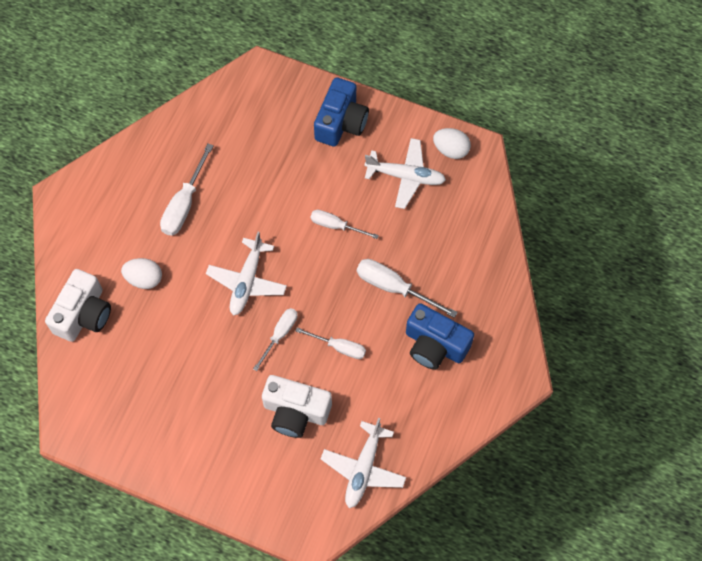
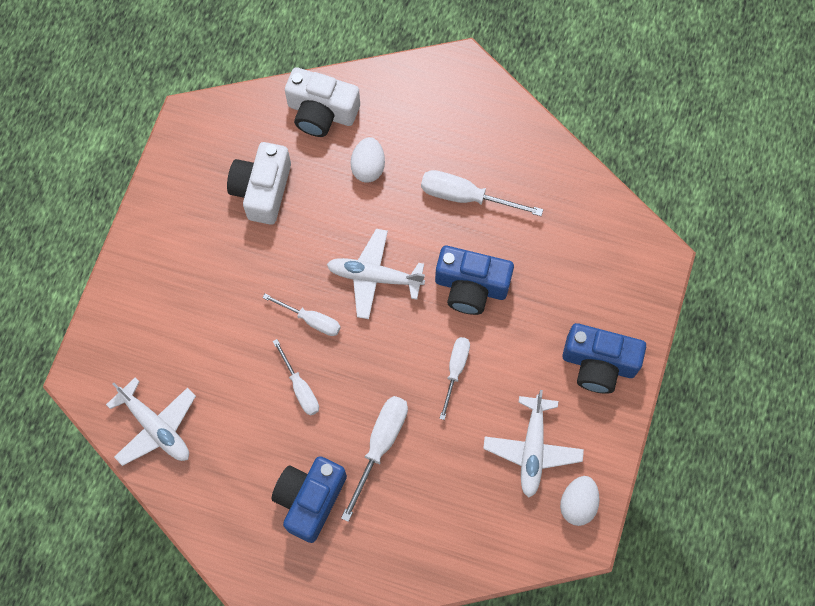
camera: 85 degrees right, 5 degrees up
(265, 207) = (471, 286): none -> blue camera
(295, 411) = (220, 347): white camera -> white camera (262, 190)
(339, 347) = (300, 387): white screwdriver -> white screwdriver turned 45 degrees counterclockwise
(363, 469) = (156, 427): white plane -> white plane turned 150 degrees counterclockwise

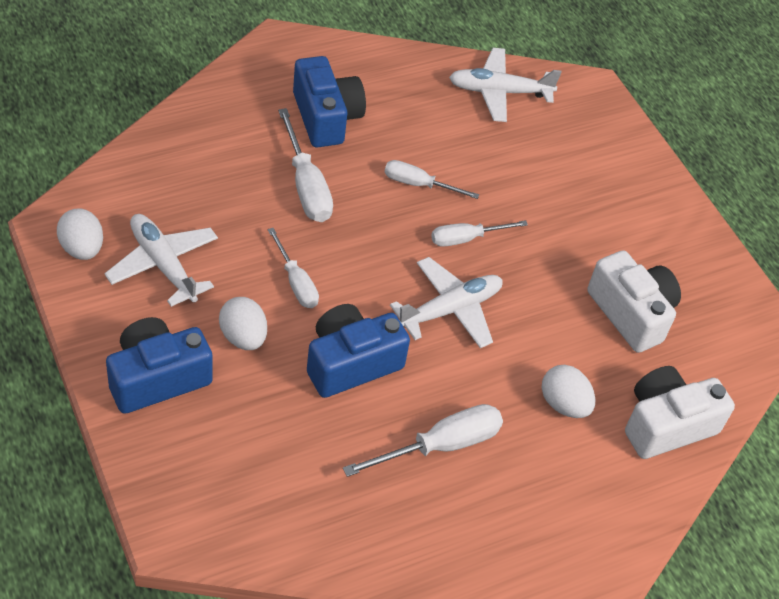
camera: 130 degrees right, 20 degrees down
(523, 354) = (243, 337): none -> white egg

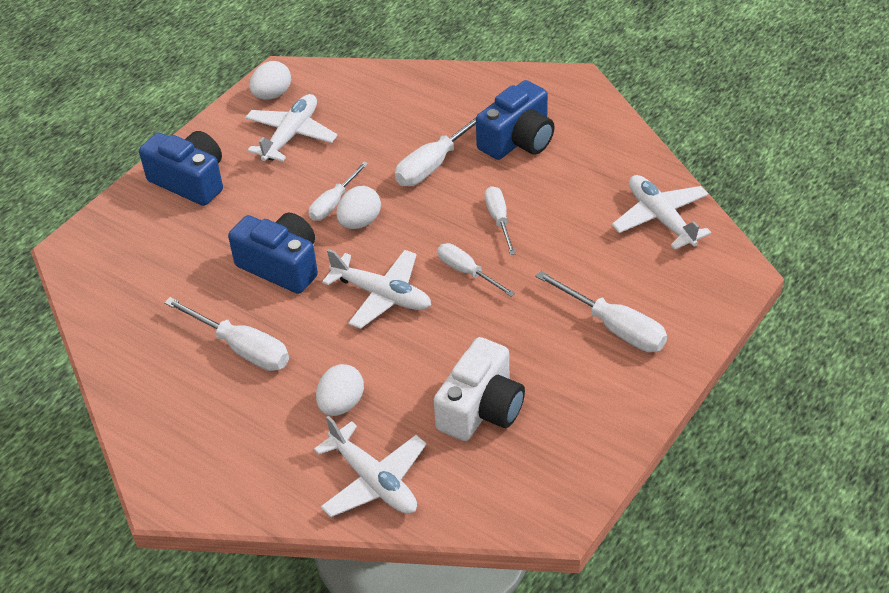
camera: 70 degrees right, 5 degrees down
(243, 337) = (259, 202): white egg -> white egg (359, 222)
(598, 186) = (614, 327): none -> white screwdriver
(666, 425) = (374, 481): white camera -> white plane

